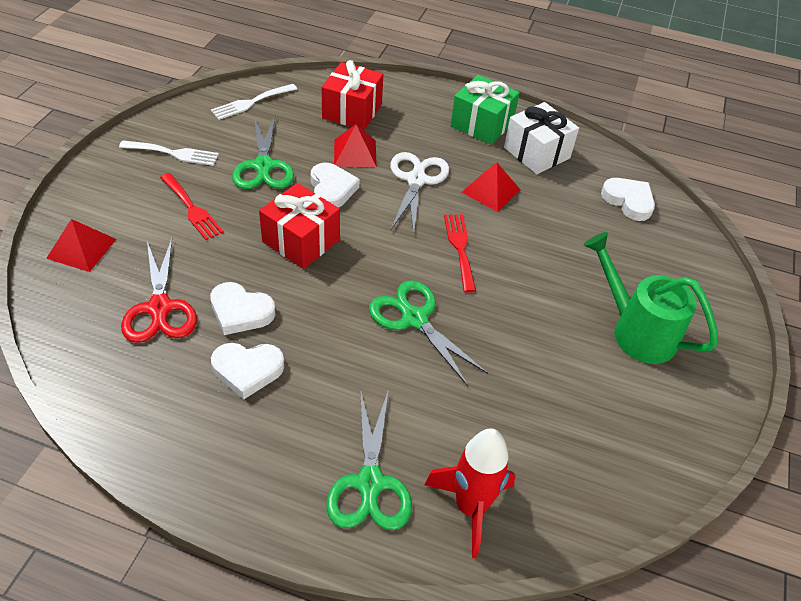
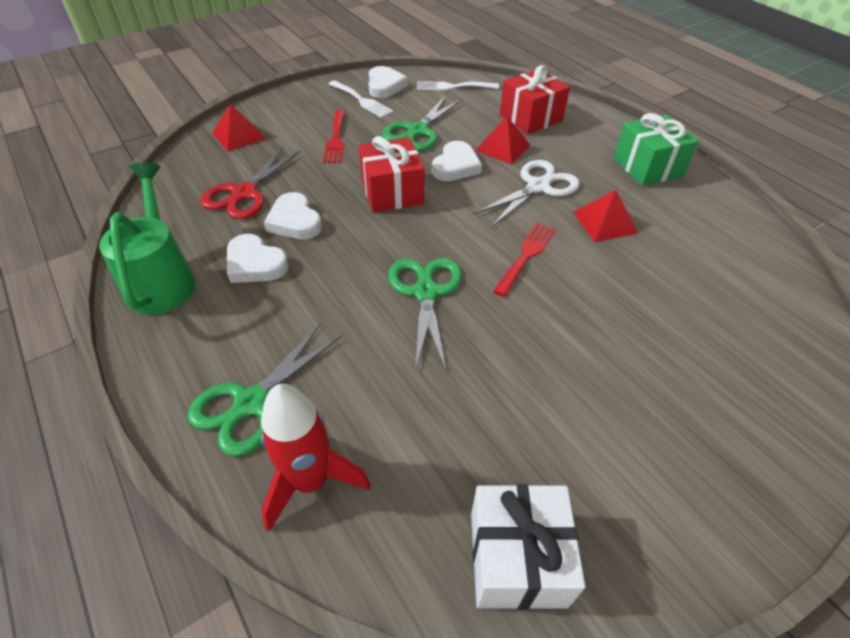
camera: 40 degrees right, 0 degrees up
(536, 153) = (686, 209): white gift -> white gift (517, 558)
(628, 201) = (760, 292): white heart -> white heart (385, 86)
(636, 331) = (653, 421): green watering can -> green watering can (162, 280)

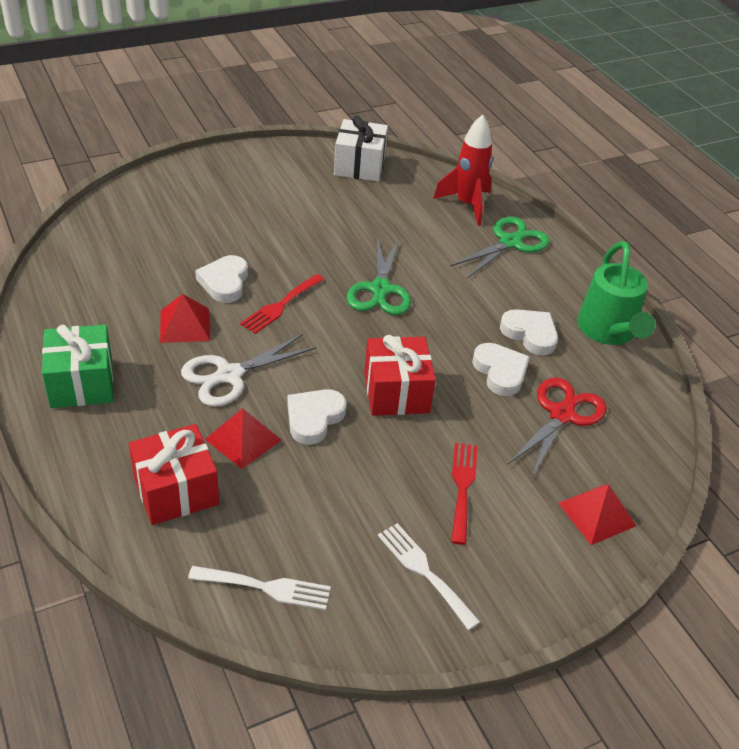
camera: 175 degrees left, 5 degrees down
(385, 86) = (382, 607): white heart -> white heart (224, 282)
(418, 131) = (347, 487): green scissors -> none

